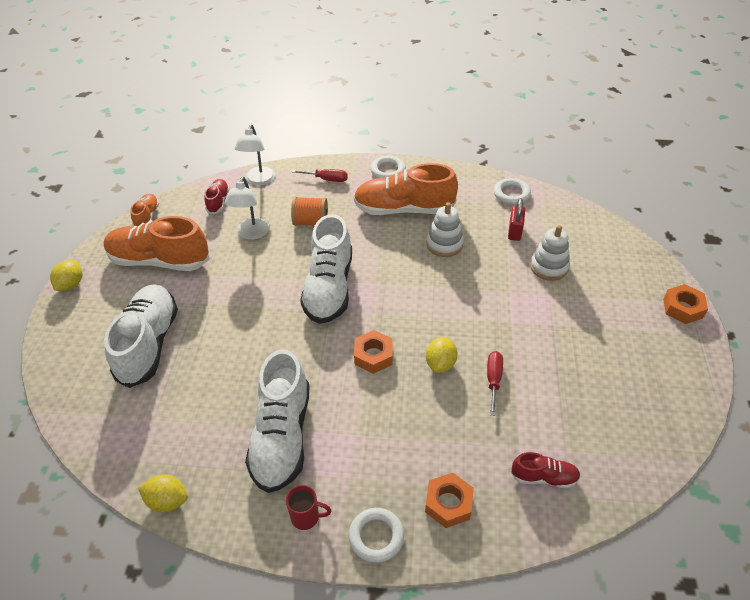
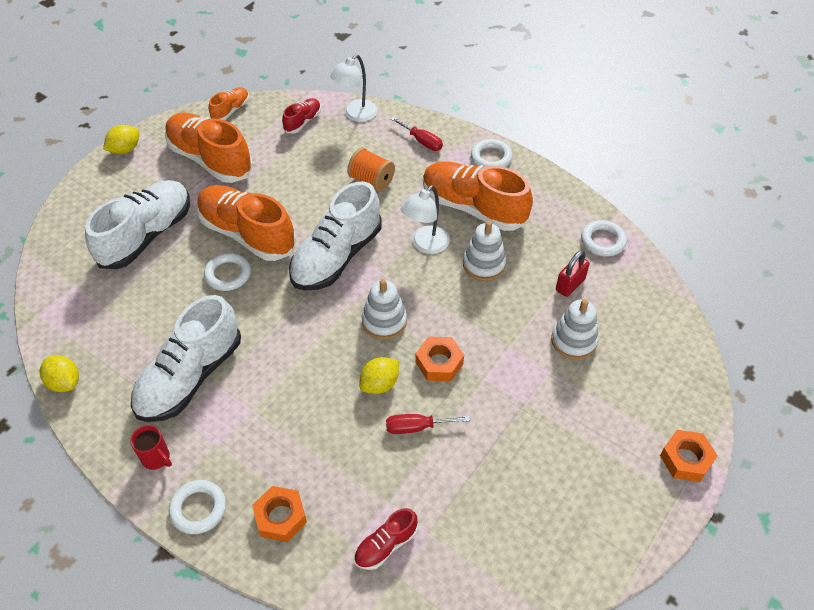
camera: 30 degrees right, 5 degrees up
(240, 303) = (247, 234): none -> orange shoe
(248, 341) = (228, 274): none -> white ring
(251, 234) = (308, 168): white lamp -> white lamp (425, 245)
(373, 356) = (324, 344): orange nut -> orange nut (439, 363)
(405, 317) = (384, 321): none -> white stacking toy
(493, 380) = (416, 427): red screwdriver -> red screwdriver turned 135 degrees counterclockwise
(544, 477) = (385, 545): red shoe -> red shoe turned 105 degrees clockwise

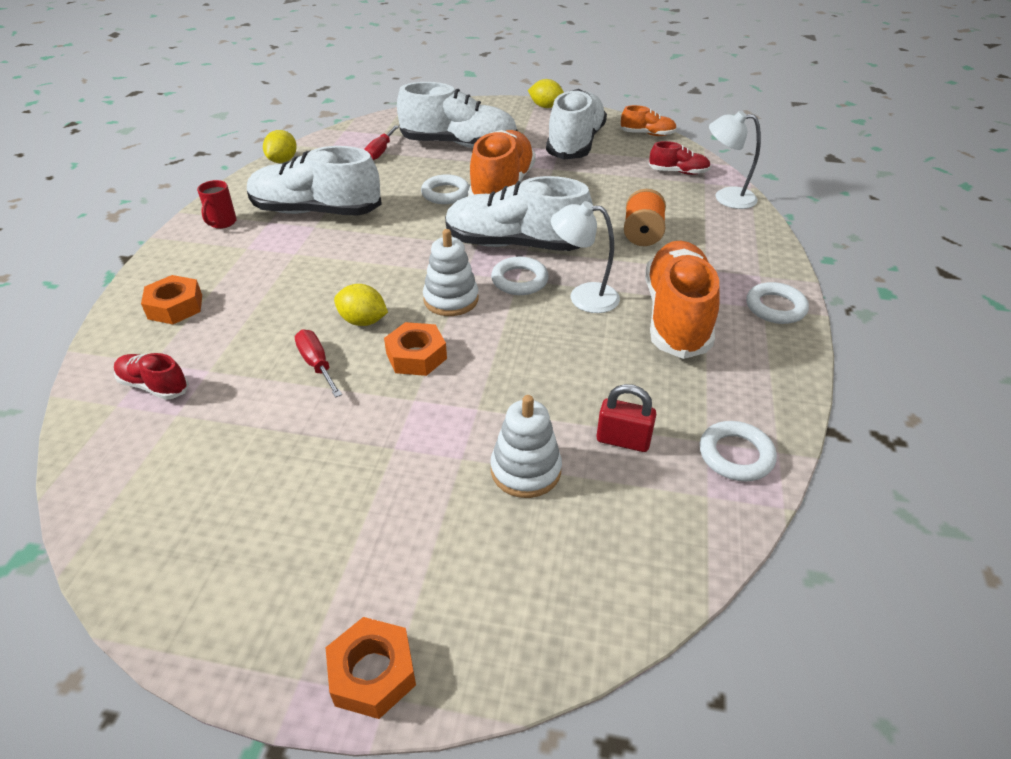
camera: 65 degrees right, 10 degrees down
(198, 509) = (174, 259): white ring -> white ring (519, 280)
(210, 159) = (575, 144): orange shoe -> white shoe
(422, 141) = (739, 249): red screwdriver -> red screwdriver (380, 152)
(484, 264) = (592, 350): white stacking toy -> none

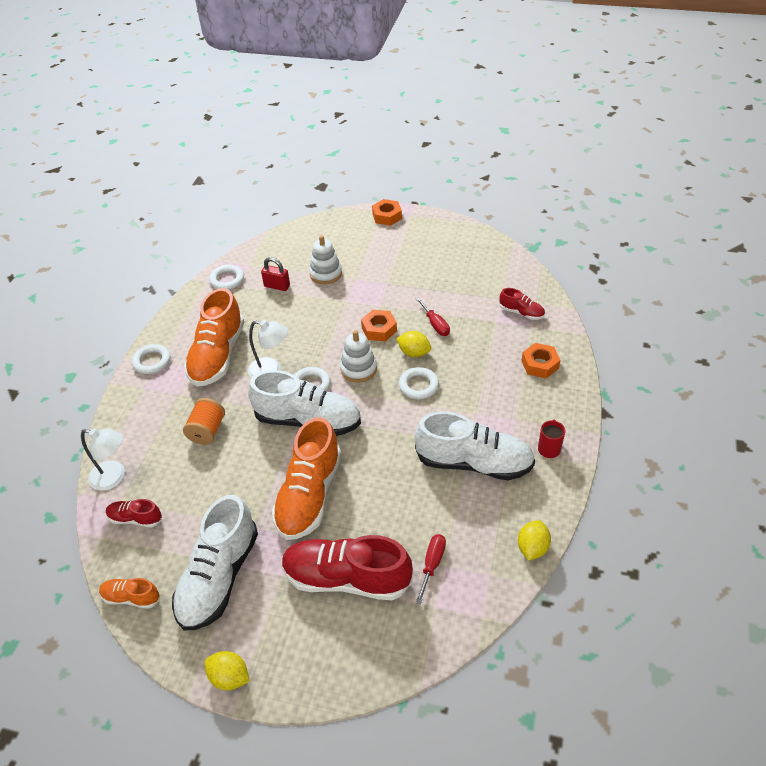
camera: 175 degrees left, 5 degrees up
(445, 193) = (362, 487): white ring -> white ring (418, 385)
(459, 144) = (346, 578): white shoe -> red shoe

